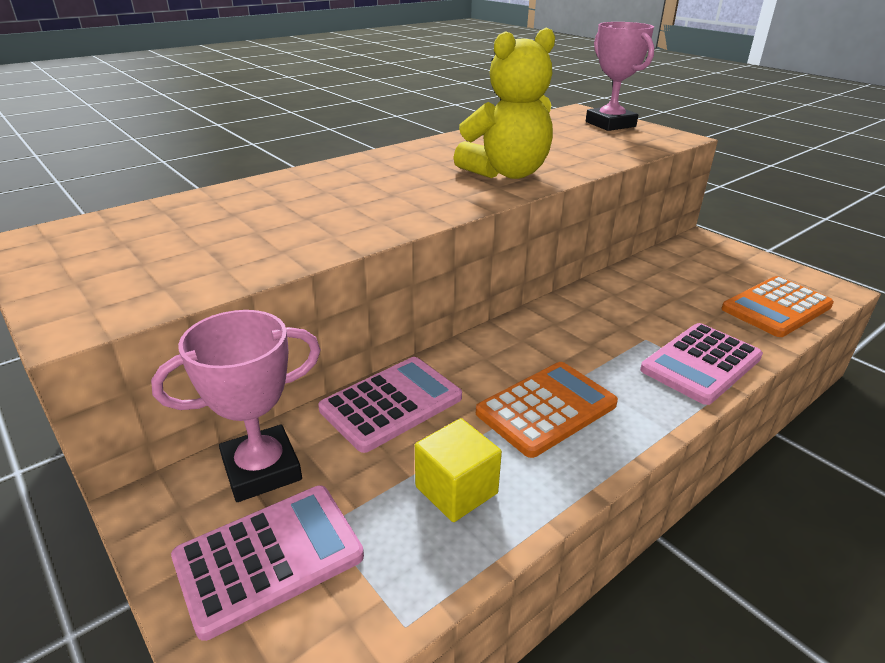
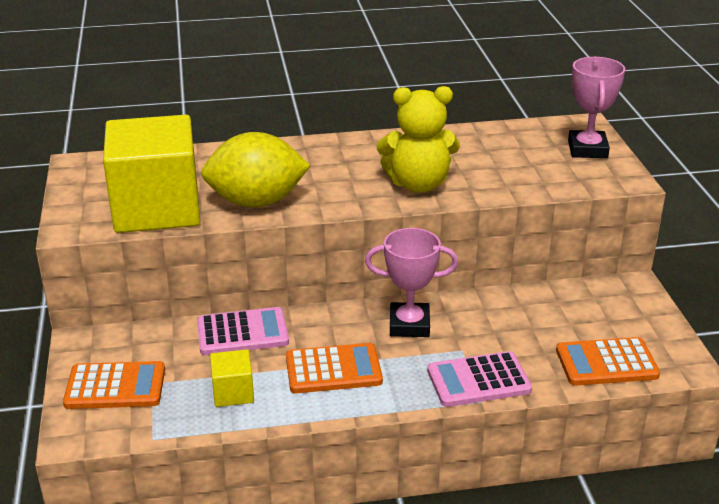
camera: 30 degrees right, 0 degrees up
(211, 262) = (157, 209): none -> yellow cube
(261, 469) = (142, 343): pink trophy -> pink trophy (409, 325)
(269, 557) = (115, 387): pink calculator -> orange calculator
(346, 224) = (256, 202): none -> yellow lemon

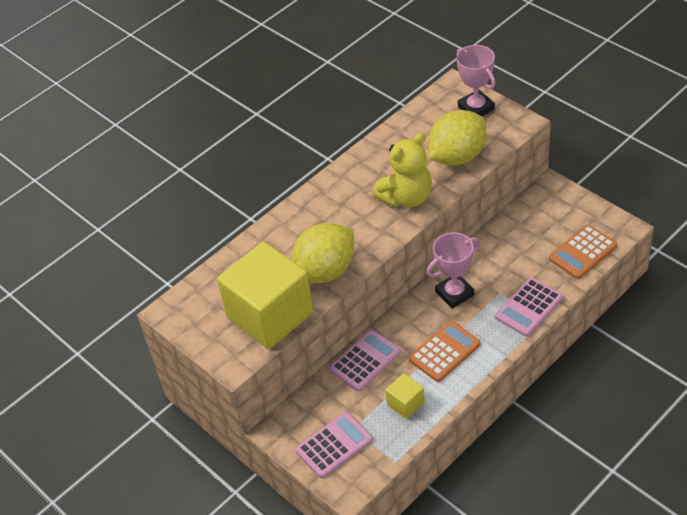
camera: 30 degrees left, 15 degrees up
(115, 387) = (334, 445): orange calculator -> pink calculator
(516, 177) = (457, 156): none -> yellow lemon

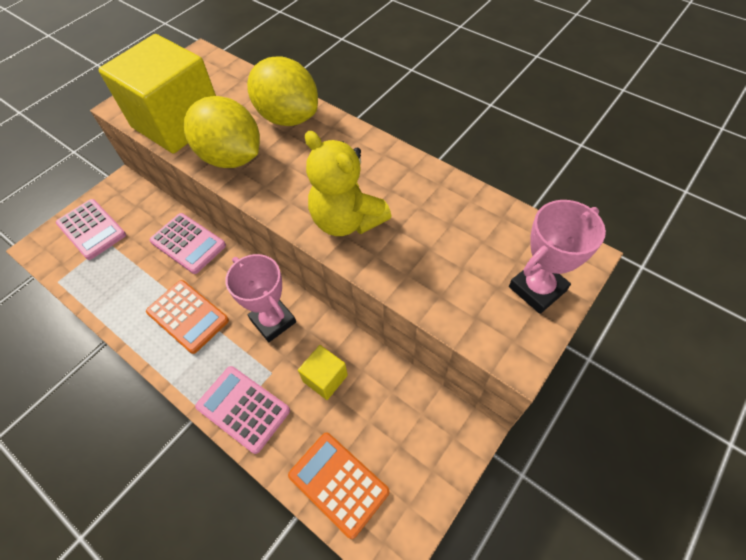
camera: 80 degrees right, 10 degrees up
(406, 404) = (125, 284): yellow cube -> yellow cube (325, 378)
(457, 156) = (428, 271): yellow lemon -> yellow lemon (288, 117)

